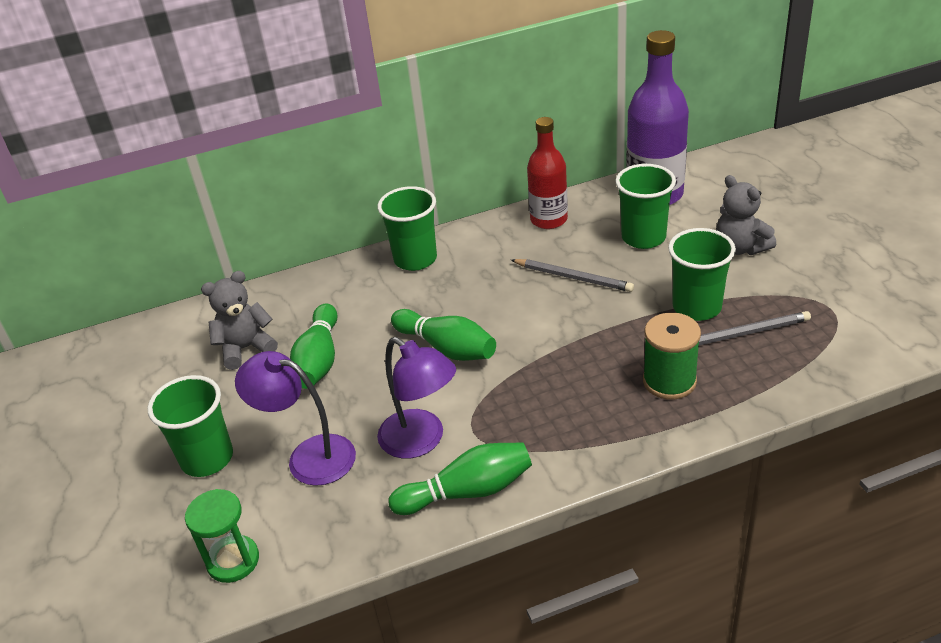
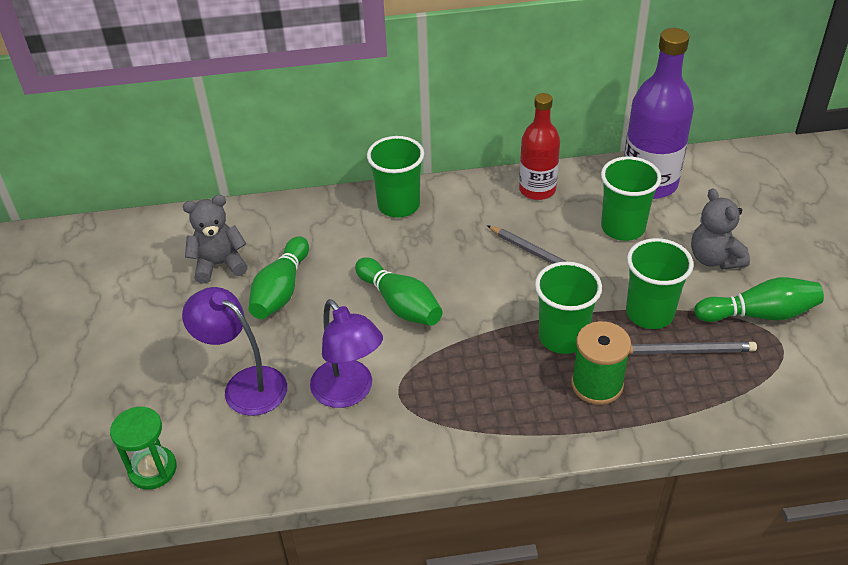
camera: 10 degrees right, 5 degrees up
(207, 458) = (156, 366): green cup -> green cup (562, 337)
(467, 491) = (375, 452): green bowling pin -> green bowling pin (759, 314)

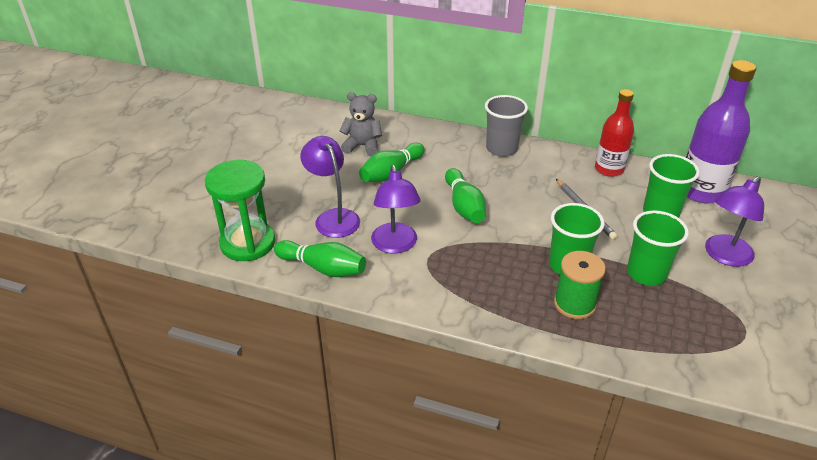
camera: 25 degrees right, 5 degrees down
(152, 469) = (248, 243): green hourglass -> green hourglass, size x1.64
(398, 205) = (501, 149): green cup -> grey cup
(686, 351) = (661, 308): grey pencil -> none
(714, 259) = (724, 256): grey teddy bear -> purple lamp
(759, 314) = (739, 305): green bowling pin -> green bowling pin (323, 268)

